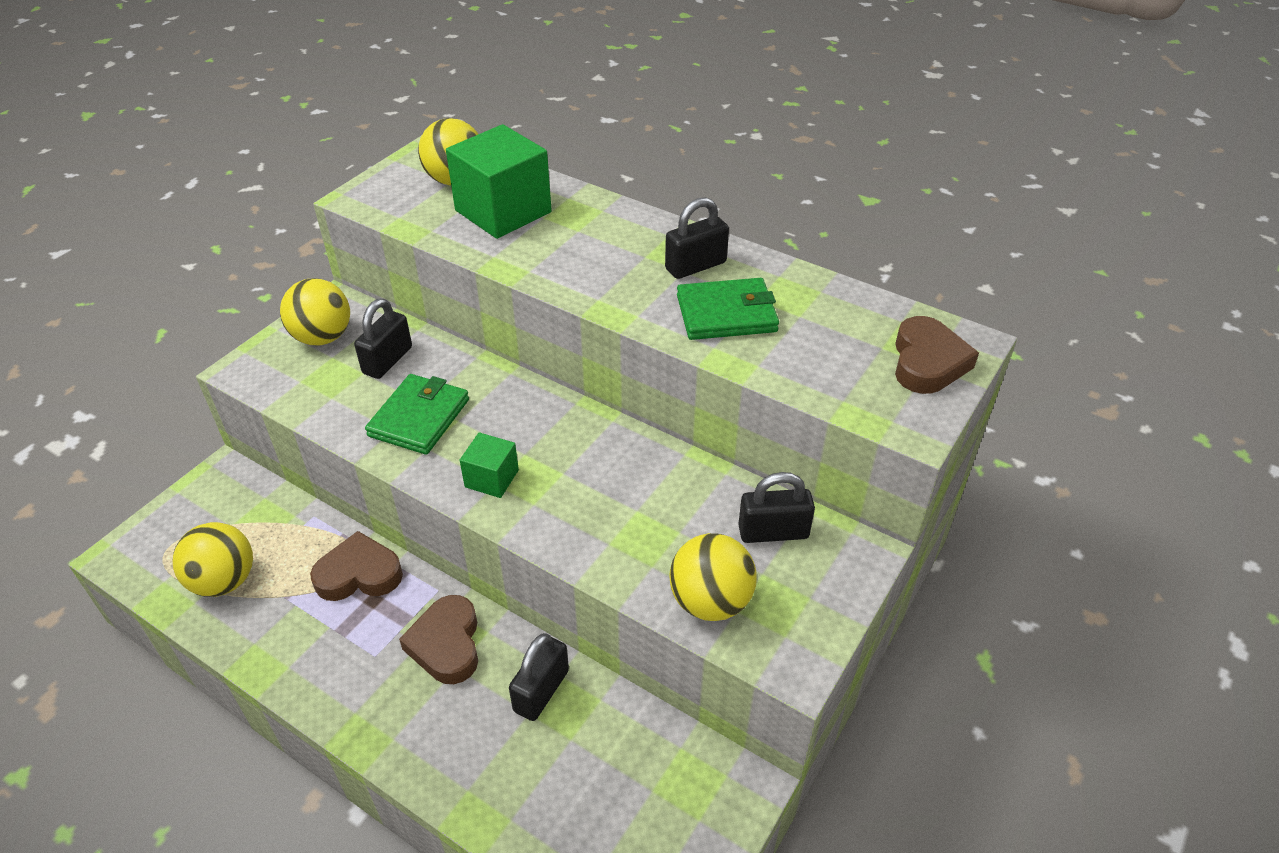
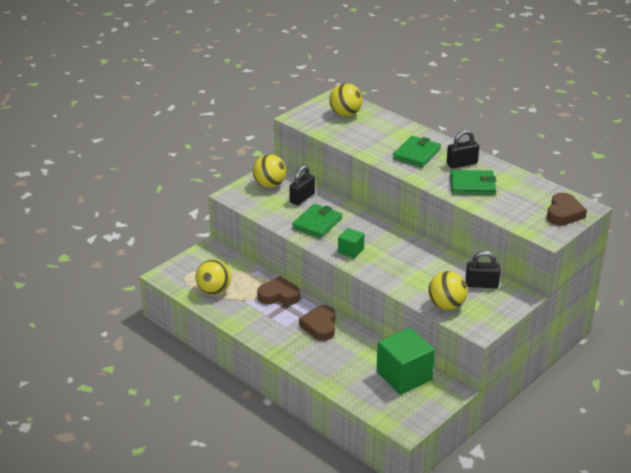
camera: 10 degrees right, 10 degrees down
(503, 211) = (368, 131): green cube -> green cube (404, 376)
(541, 691) = (363, 347): black padlock -> none
(603, 253) = (416, 154): none -> green wallet

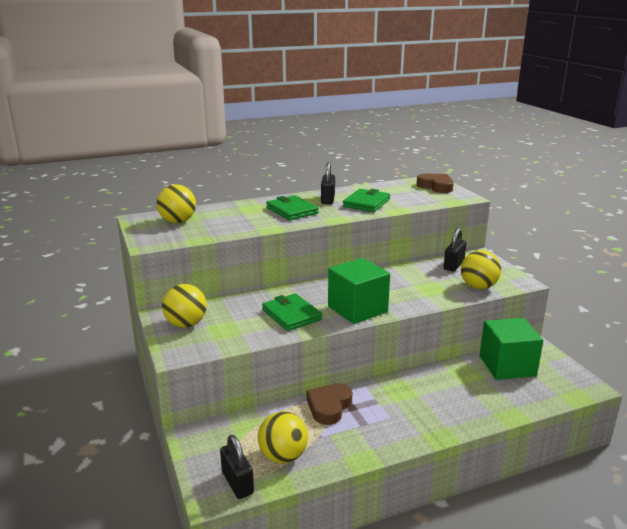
camera: 65 degrees left, 10 degrees down
(302, 198) = (234, 312): black padlock -> black padlock (237, 483)
(320, 326) = (402, 393): brown heart -> none
(350, 251) = (357, 309): green cube -> green cube, size x1.96

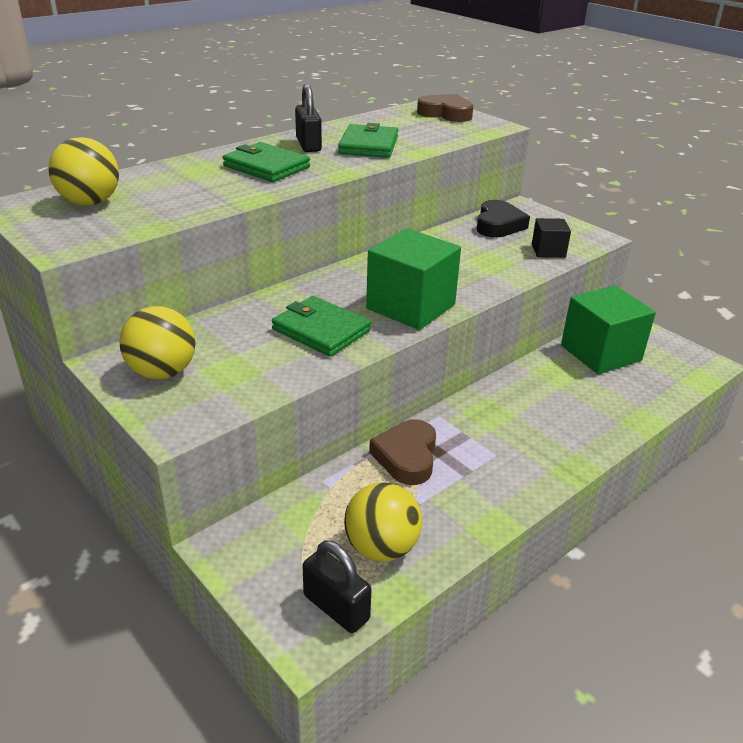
camera: 20 degrees left, 10 degrees up
(453, 265) = (498, 225): black padlock -> black heart
(478, 287) = (548, 251): yellow ball -> black cube

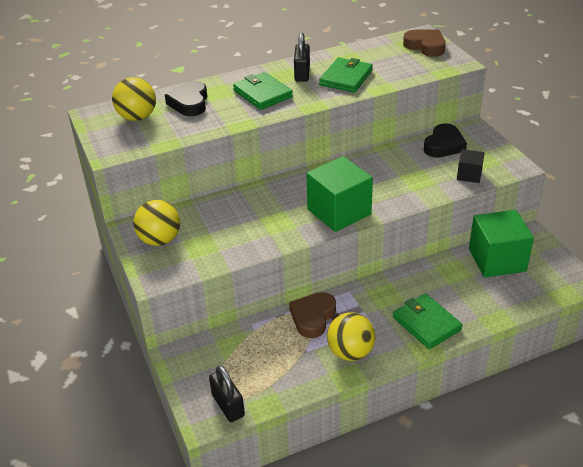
camera: 20 degrees right, 5 degrees up
(165, 182) = (189, 103): none -> black heart
(321, 330) = (269, 222): green wallet -> green wallet (426, 323)
(381, 548) = (270, 375): yellow ball -> yellow ball (350, 352)

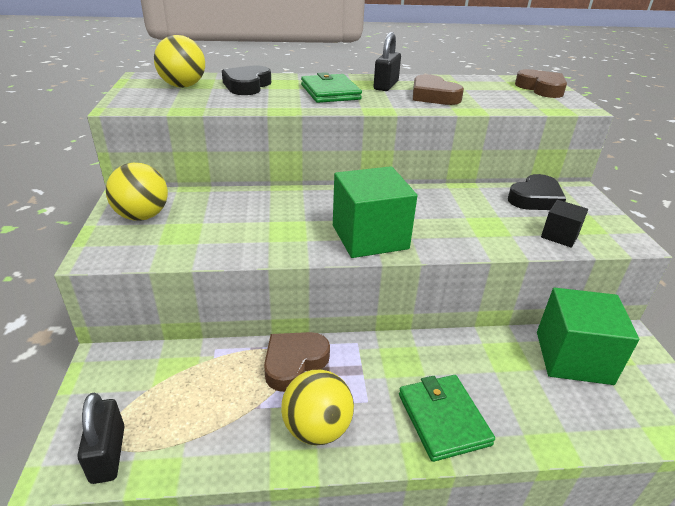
camera: 15 degrees right, 5 degrees down
(346, 78) = (433, 96): green wallet -> brown heart

